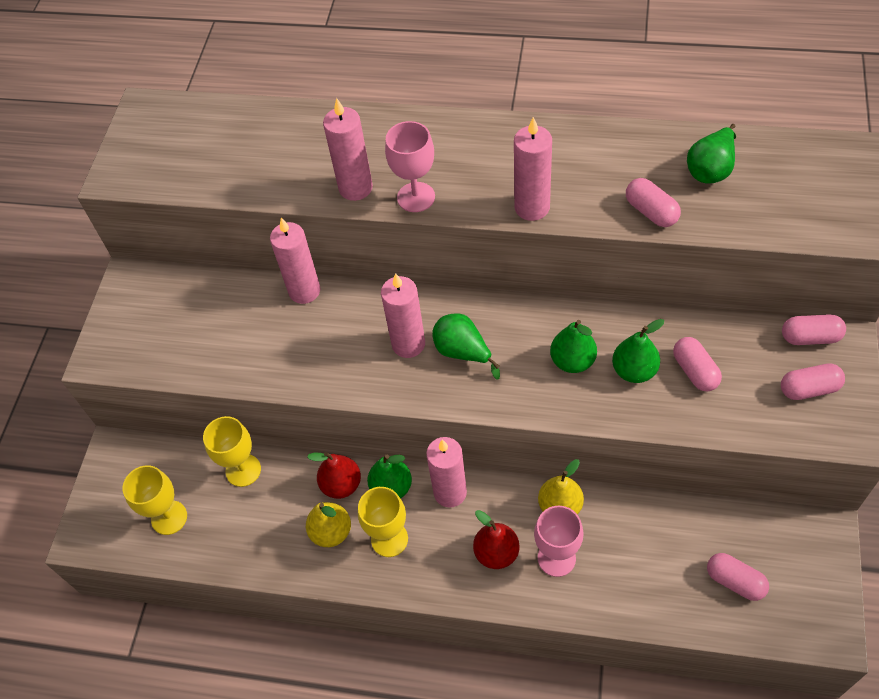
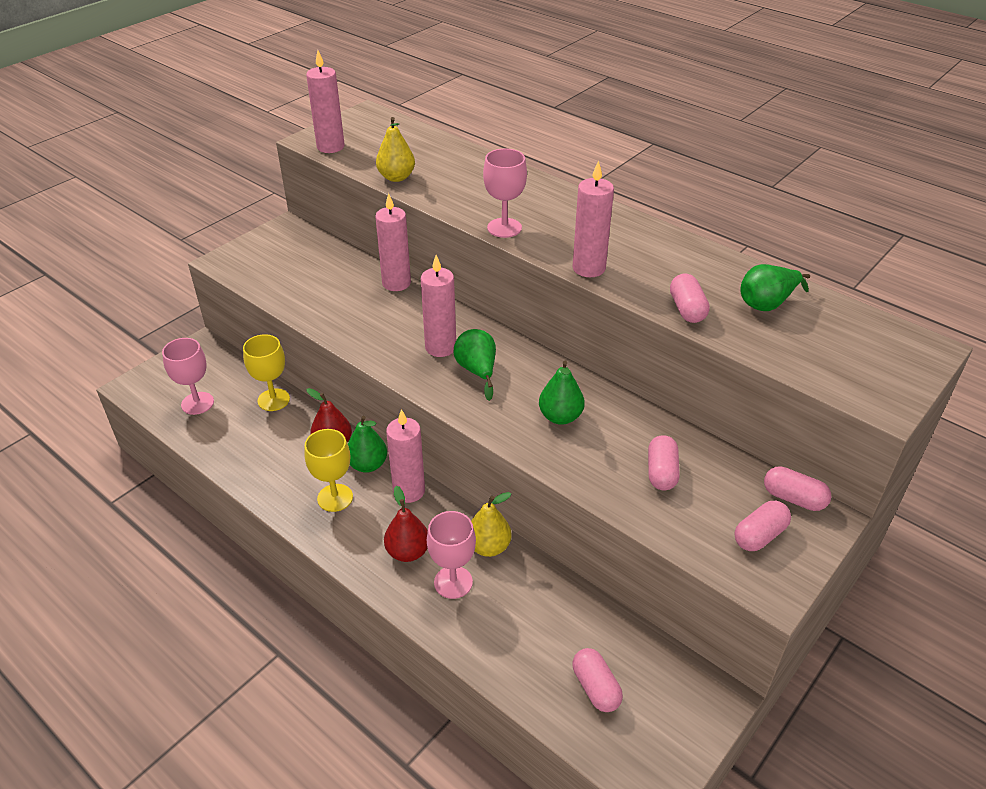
camera: 25 degrees right, 15 degrees down
(169, 517) = (197, 403): yellow goblet -> pink goblet
(331, 532) = (297, 470): yellow pear -> yellow pear (396, 177)
(355, 188) = (465, 206): pink candle -> pink candle (330, 147)
(634, 371) = (607, 447): green pear -> none
(809, 389) = (759, 535): pink capsule -> pink capsule turned 60 degrees counterclockwise

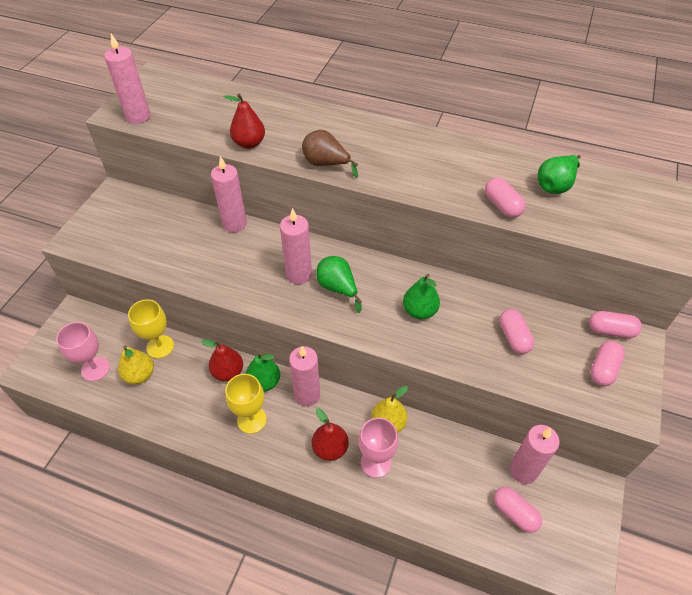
camera: 20 degrees left, 10 degrees up
(396, 177) = (212, 135): yellow pear -> yellow pear (140, 375)
(431, 192) = (249, 143): none -> red pear
(504, 228) = (326, 164): pink goblet -> brown pear
(589, 268) = (411, 186): pink candle -> pink candle (523, 470)

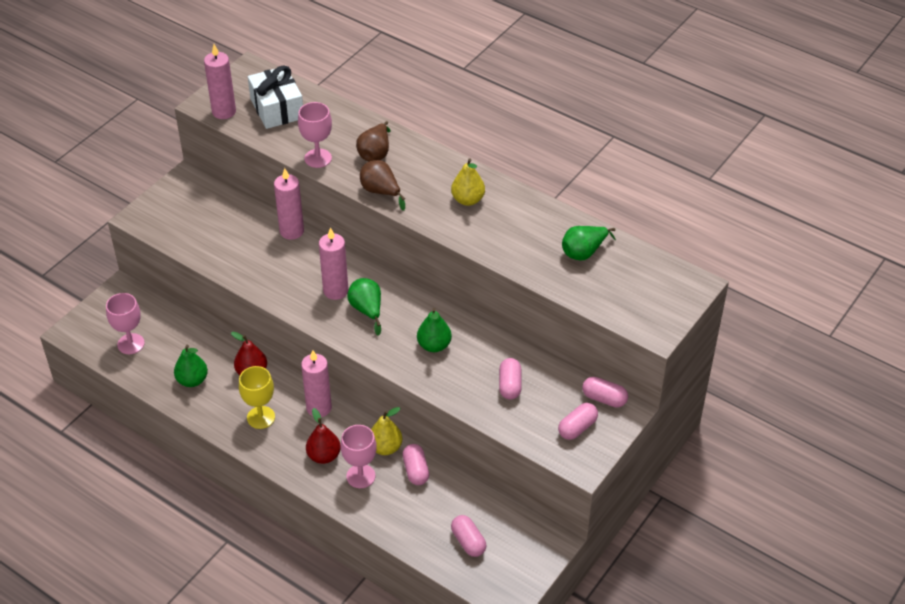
camera: 15 degrees right, 5 degrees down
(140, 375) = (170, 358): yellow pear -> yellow pear (468, 200)
(160, 346) = (195, 336): yellow goblet -> none
(192, 105) = (277, 108): none -> white gift
(249, 143) = (318, 158): red pear -> pink goblet
(264, 382) = (283, 388): green pear -> green pear (192, 380)
(305, 129) = (375, 153): none -> brown pear
(502, 206) = (523, 261): pink capsule -> pink capsule (416, 470)
(523, 470) = (493, 512): pink candle -> none

